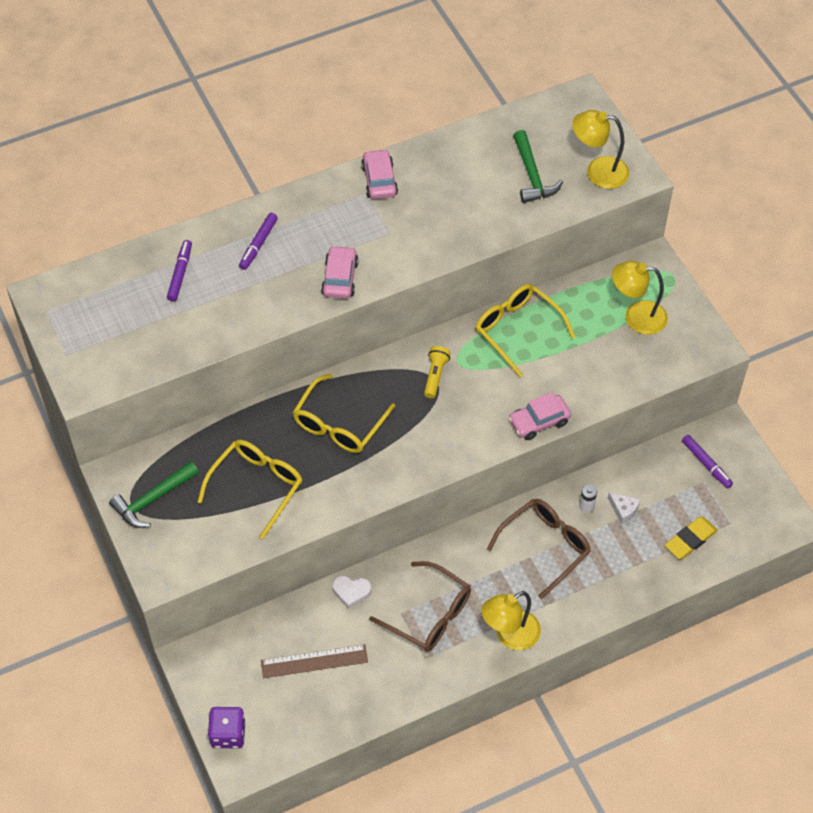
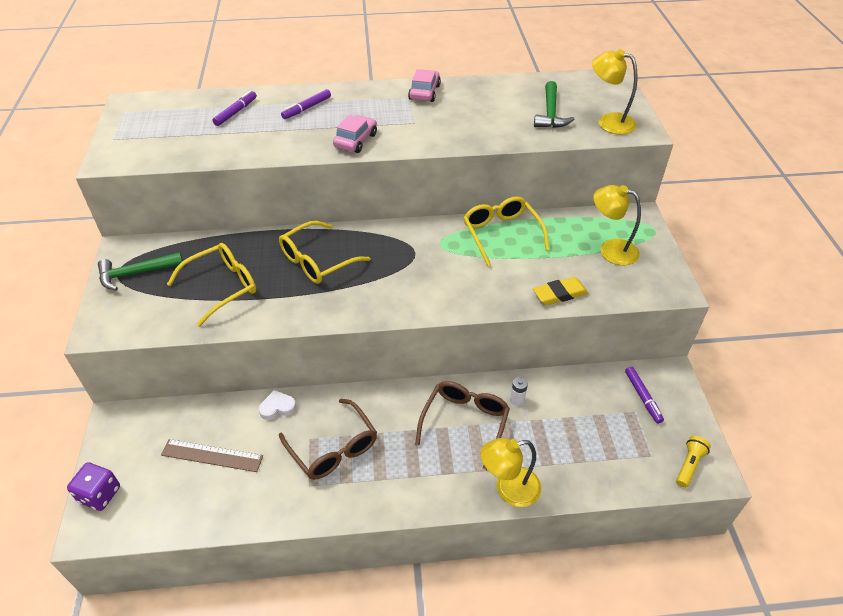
camera: 20 degrees right, 10 degrees down
(351, 592) = (277, 407): white heart -> white heart turned 135 degrees clockwise
(435, 375) = (416, 248): yellow flashlight -> yellow flashlight (689, 465)
(510, 635) = (396, 491): yellow lamp -> yellow lamp (508, 489)
(539, 421) = (489, 304): pink car -> none
(545, 547) = (465, 422): brown glasses -> brown glasses turned 45 degrees counterclockwise
(623, 510) = (550, 413): white cheese -> none
(690, 540) = (606, 459): yellow eraser -> yellow eraser (560, 294)

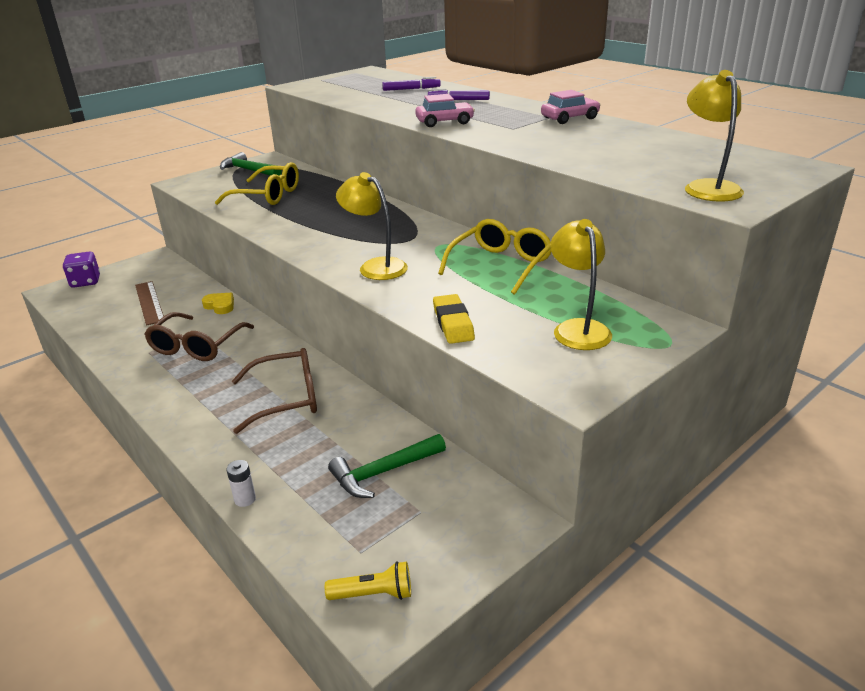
camera: 55 degrees right, 15 degrees down
(277, 407) = (220, 306): white heart -> yellow heart
(317, 261) = (341, 211): yellow glasses -> none
(508, 489) = (221, 458): yellow lamp -> yellow lamp (375, 266)
(517, 400) = (348, 418): white battery -> white battery (245, 499)
(550, 113) = (656, 162): green hammer -> green hammer (384, 472)
(560, 294) = (453, 323): yellow eraser -> yellow eraser turned 45 degrees clockwise
(642, 397) = (450, 509): purple marker -> none

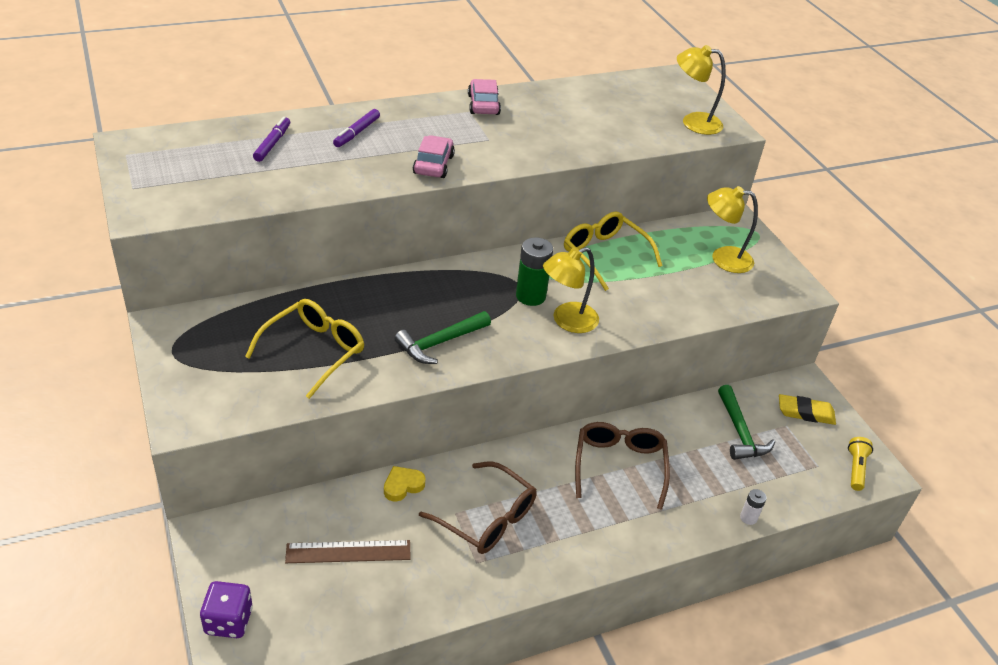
camera: 75 degrees left, 10 degrees up
(249, 170) = (197, 350): green hammer -> green hammer (440, 342)
(398, 246) = (530, 296): none -> green battery
(453, 323) = (691, 310): yellow eraser -> yellow eraser (805, 413)

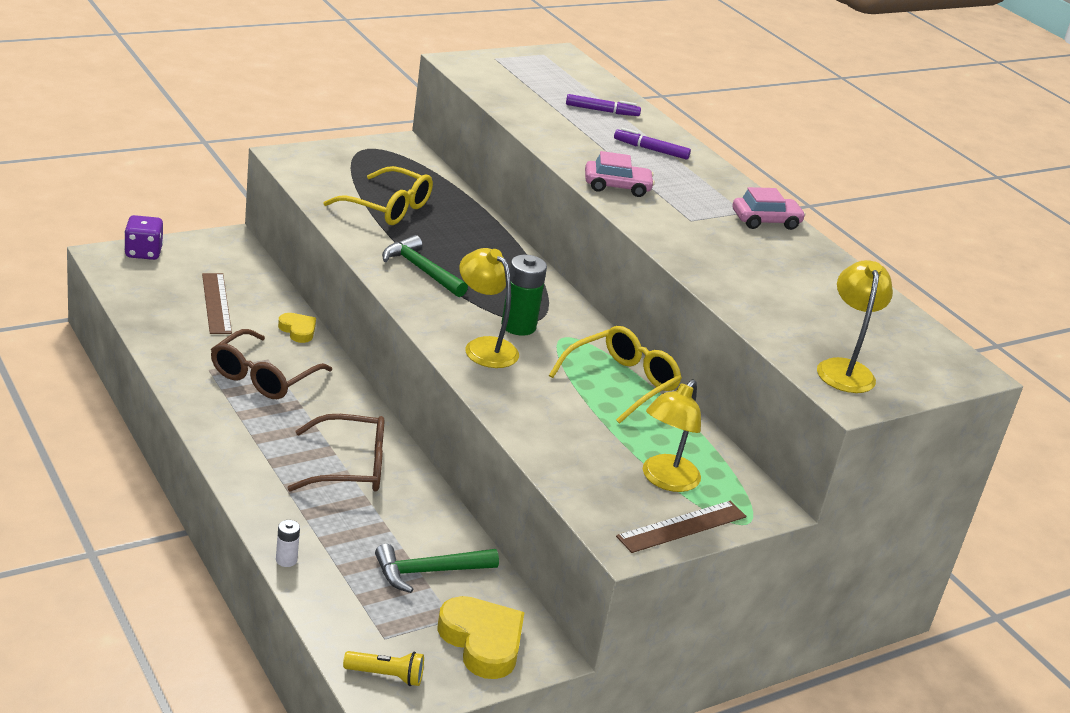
camera: 80 degrees right, 10 degrees down
(723, 258) = (665, 480): yellow lamp -> yellow lamp turned 150 degrees counterclockwise
(772, 261) = (682, 526): none -> brown ruler
(805, 413) = (482, 642): yellow eraser -> yellow heart

